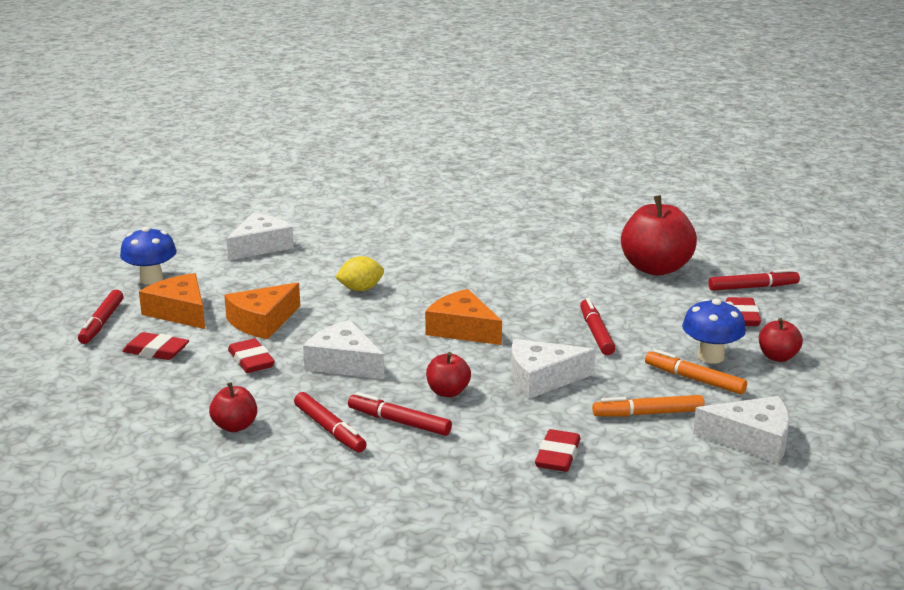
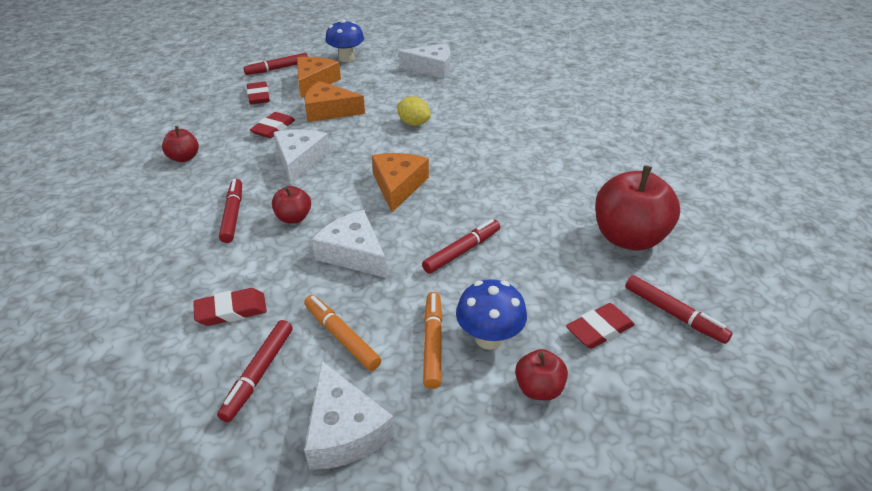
camera: 55 degrees right, 15 degrees up
(330, 429) = (203, 192): red marker -> red marker (259, 374)

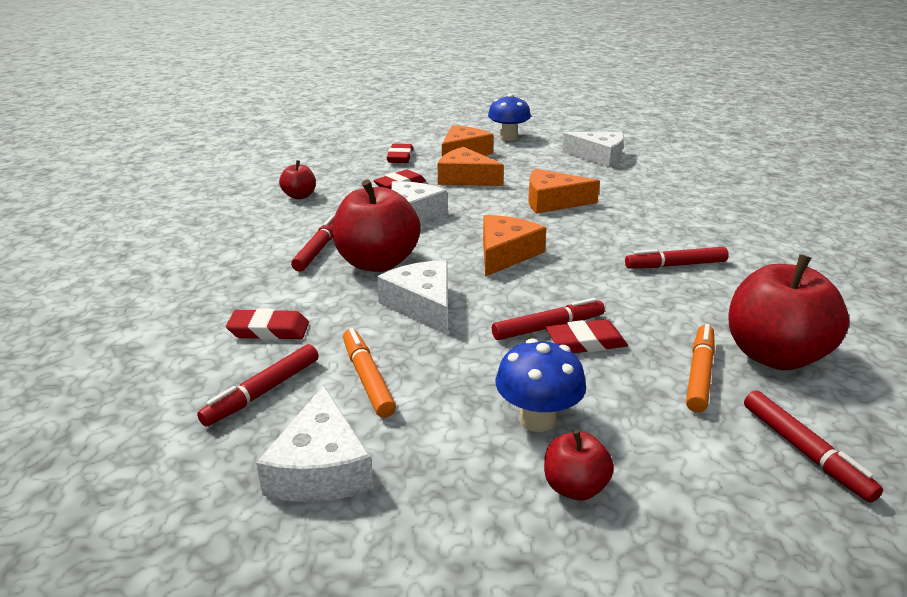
camera: 20 degrees right, 10 degrees down
(277, 69) = (432, 137): red marker -> red marker (675, 265)
(294, 218) = (377, 263): red apple -> red apple, size x2.00
(413, 123) = (552, 202): yellow lemon -> orange cheese
(432, 343) = (466, 408): orange marker -> orange marker (699, 374)
(599, 329) = (687, 444): red eraser -> red eraser (585, 342)

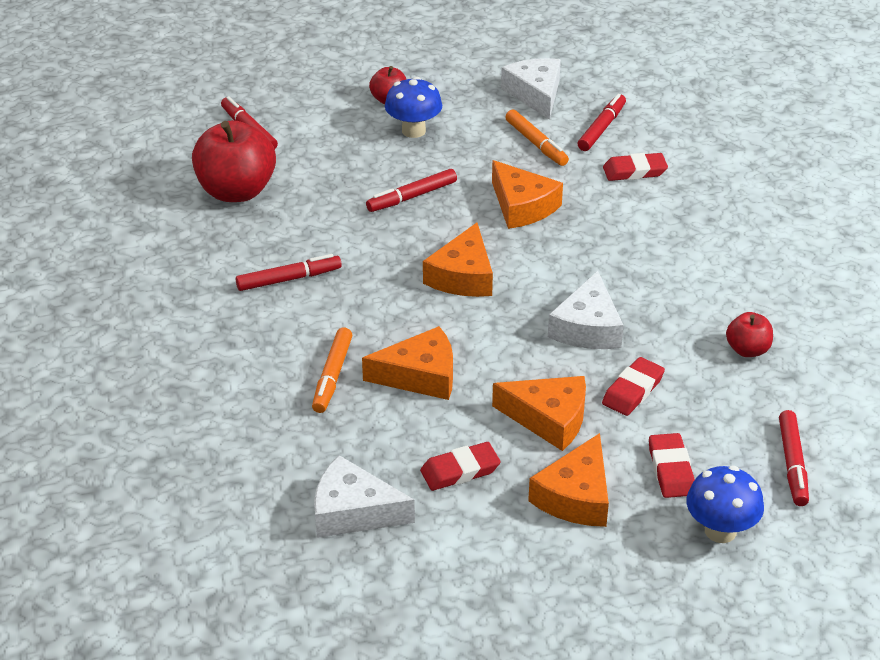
camera: 170 degrees right, 10 degrees up
(318, 249) = (657, 261): red marker -> red marker (792, 464)
(377, 263) = (587, 250): red apple -> none
(423, 305) = (522, 206): white cheese -> orange cheese
(508, 137) = (514, 568): blue mushroom -> blue mushroom (720, 531)
(585, 342) = (381, 187): red eraser -> red eraser (460, 471)
(699, 374) = (299, 171): orange marker -> orange marker (332, 376)

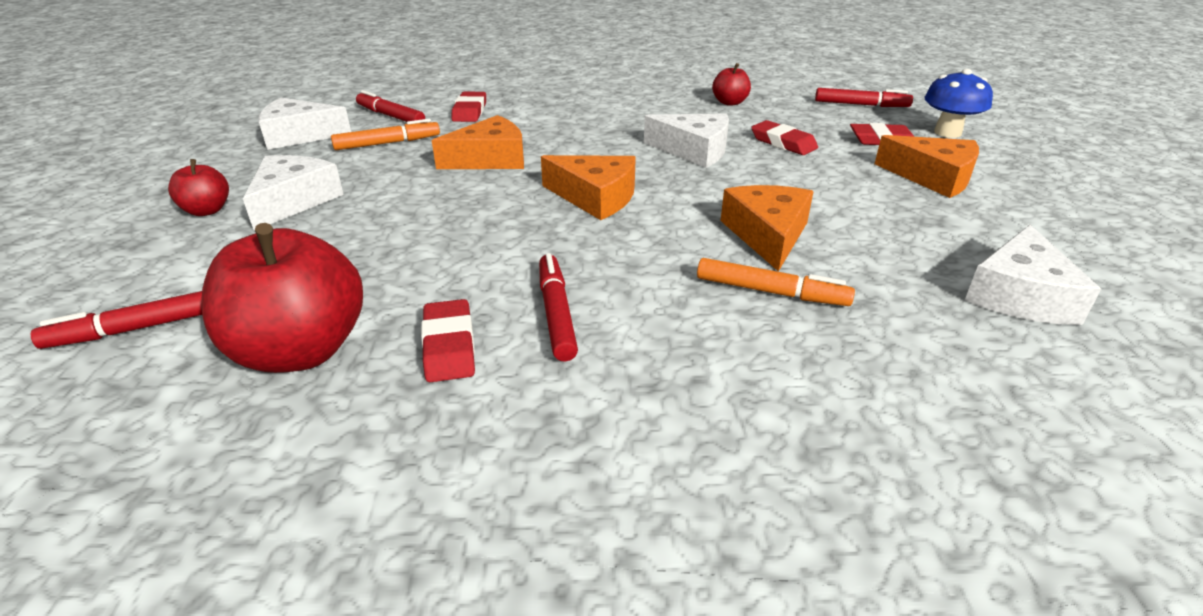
camera: 80 degrees left, 5 degrees down
(412, 197) = (429, 213): red marker -> none
(413, 131) = (293, 201): blue mushroom -> white cheese
(460, 471) = (920, 226): red eraser -> red eraser (449, 346)
(549, 419) = (828, 178): orange cheese -> none

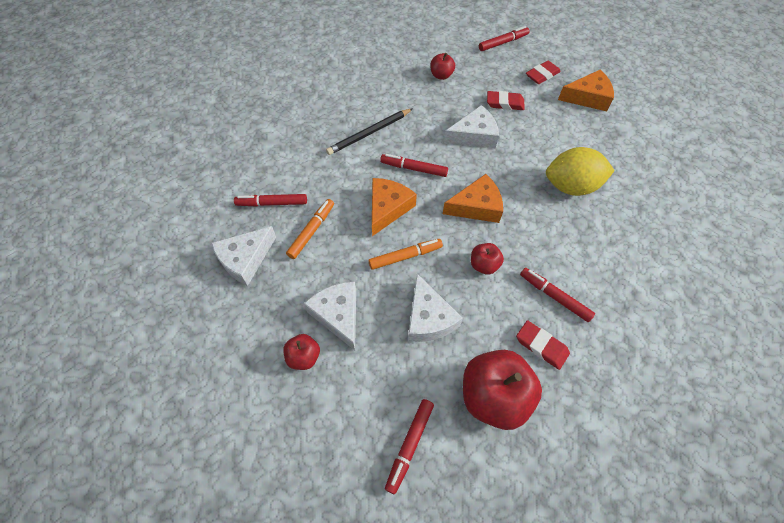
camera: 40 degrees left, 25 degrees up
(470, 111) = (313, 169): red eraser -> none
(514, 242) = (484, 265): none -> red apple
(570, 110) = (369, 133): none -> black pencil
(572, 146) = (414, 169): none -> red marker
(767, 235) = (571, 186): orange cheese -> yellow lemon
(771, 292) = (608, 225): orange marker -> orange marker (405, 256)
(947, 132) = (561, 51): blue mushroom -> none
(1019, 295) = (678, 167): white cheese -> white cheese (428, 318)

